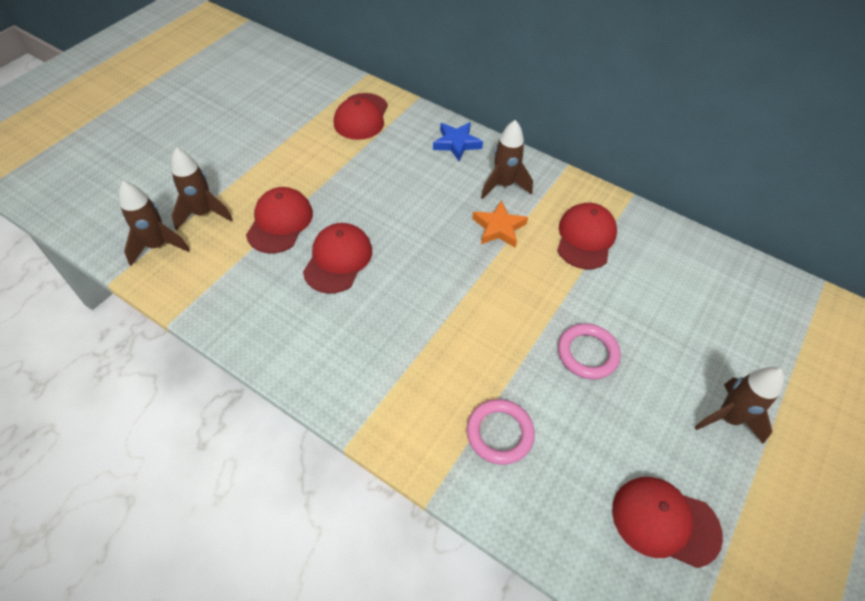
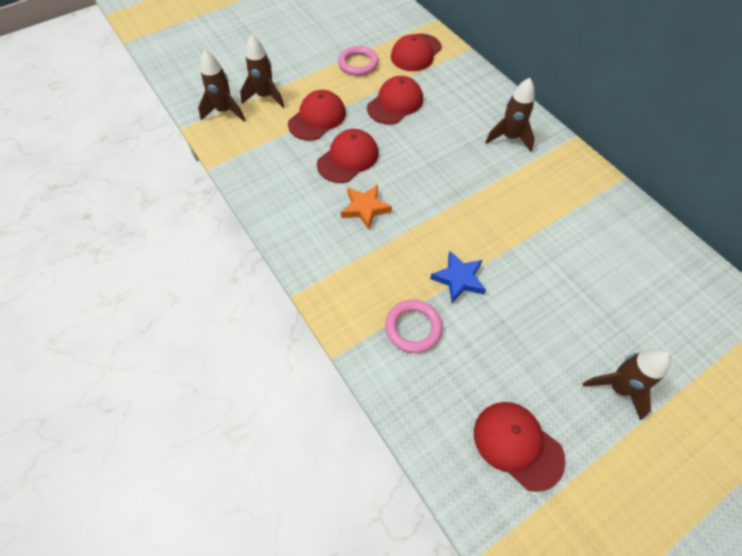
camera: 25 degrees right, 5 degrees up
(456, 143) = (485, 93): blue star -> blue star (459, 279)
(498, 228) = (488, 171): orange star -> orange star (365, 208)
(585, 238) = (561, 200): red cap -> red cap (395, 103)
(587, 353) = (516, 293): pink ring -> pink ring (358, 64)

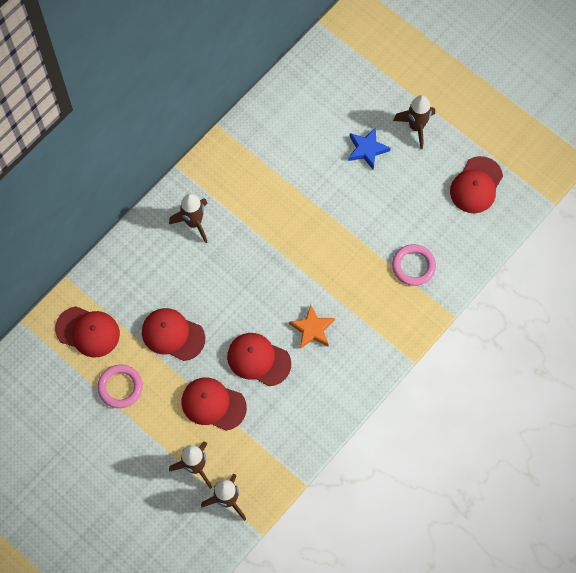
camera: 105 degrees left, 10 degrees up
(459, 279) = (361, 241): blue star -> blue star (367, 149)

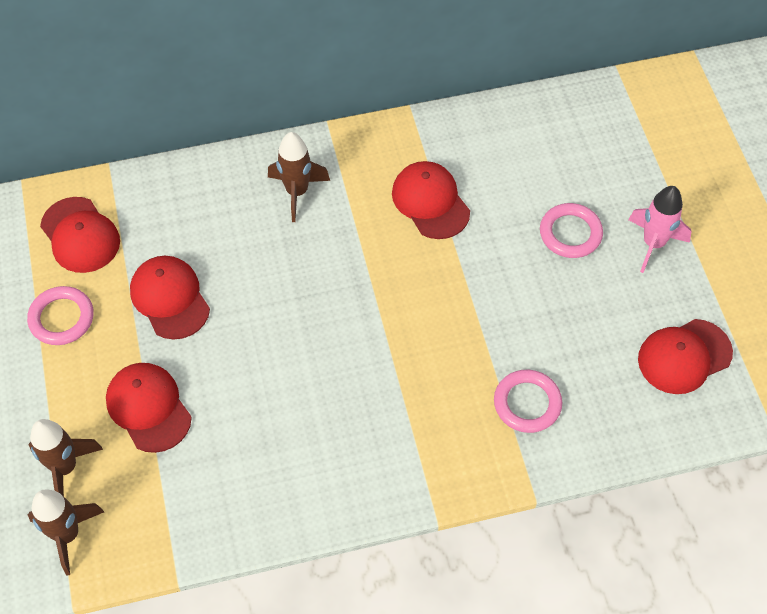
camera: 35 degrees right, 10 degrees down
(258, 359) = (245, 391): red cap -> red cap (430, 202)
(312, 329) = (339, 398): orange star -> none
(367, 149) = (570, 233): blue star -> pink ring
(416, 127) = (653, 244): brown rocket -> pink rocket

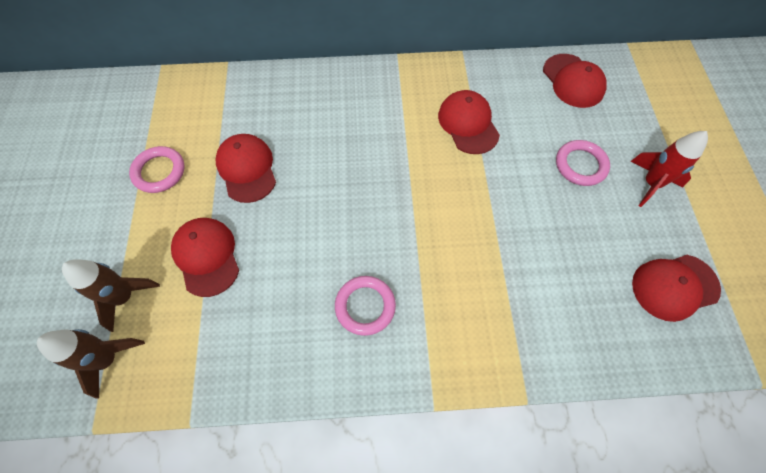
camera: 10 degrees right, 5 degrees up
(80, 235) = (192, 110): red cap -> red cap (573, 81)
(297, 192) = (364, 102): brown rocket -> none
(527, 403) = (529, 307): pink ring -> pink ring (365, 306)
(653, 244) = (651, 184): pink rocket -> red rocket

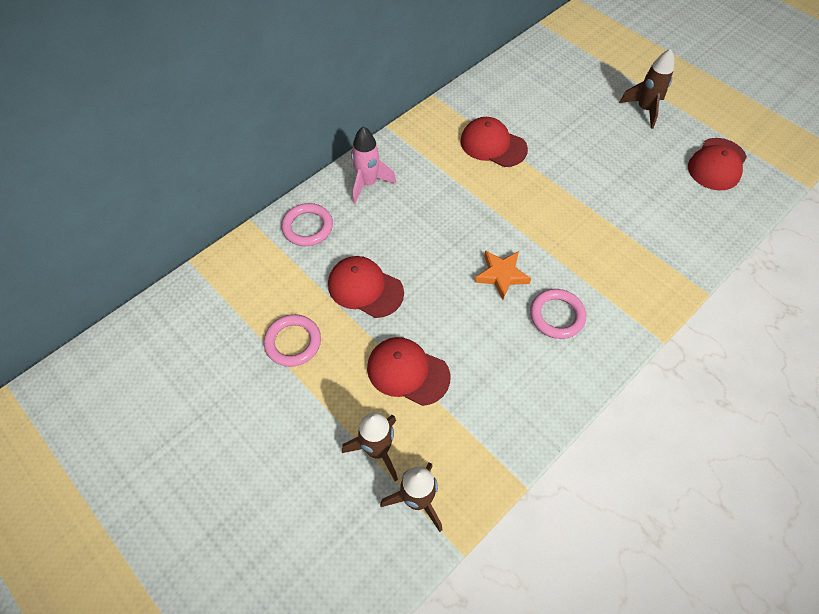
camera: 40 degrees left, 5 degrees down
(335, 90) = (368, 184): none -> pink rocket
(357, 237) = (501, 275): none -> orange star
(573, 81) = (531, 70): red cap -> none
(580, 165) = (592, 125): pink ring -> pink ring (307, 227)
(651, 184) = (644, 109): red rocket -> brown rocket

